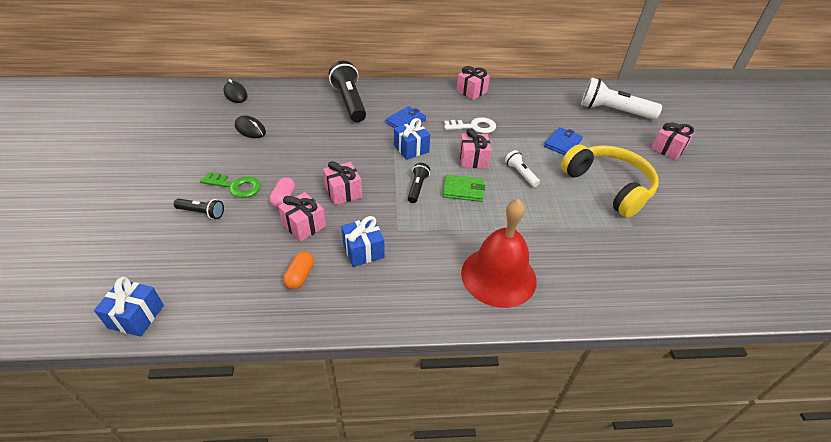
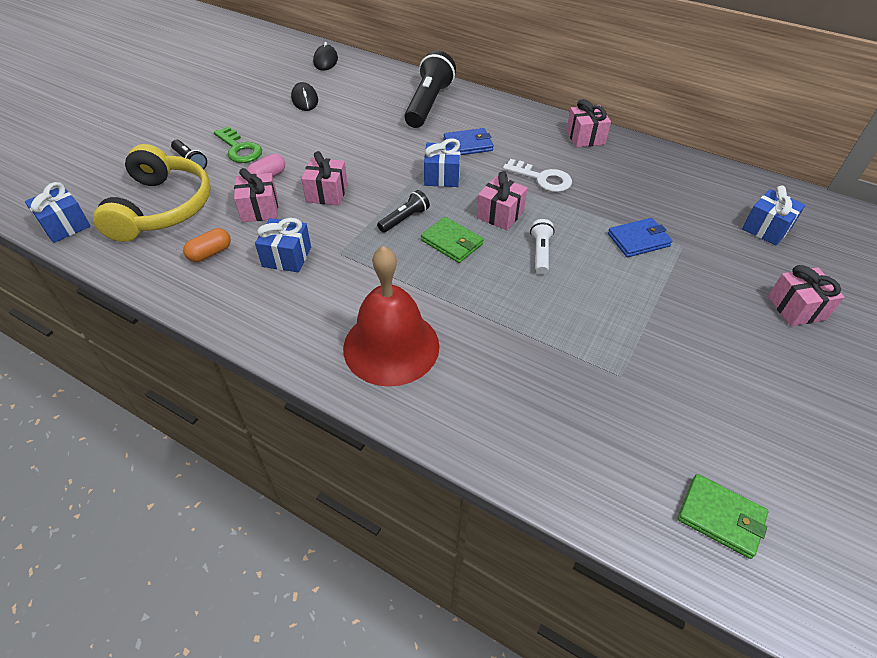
camera: 35 degrees right, 5 degrees up
(608, 186) = (643, 315): yellow headphones -> yellow headphones (162, 208)
(613, 111) = (766, 228): white flashlight -> blue gift
(747, 276) = (720, 517): none -> green wallet

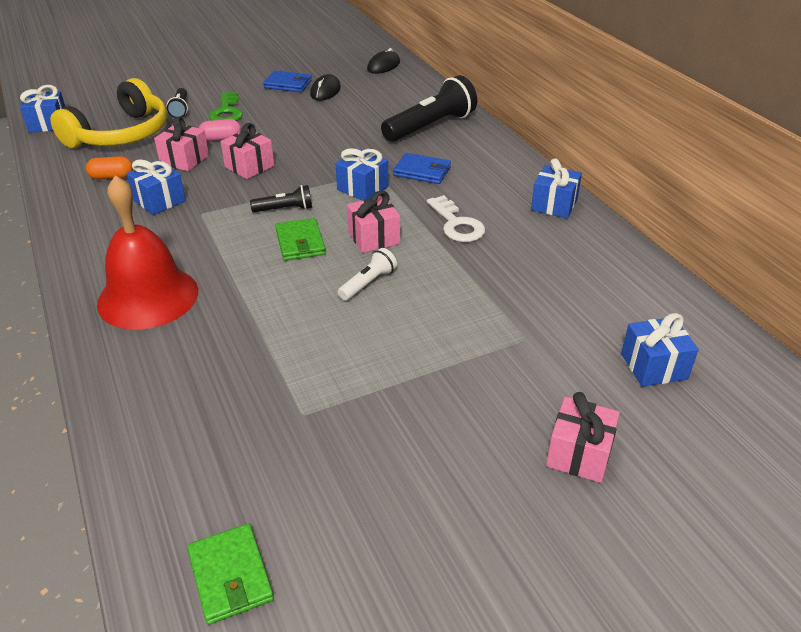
camera: 35 degrees right, 10 degrees down
(585, 137) = (554, 205): pink gift -> blue gift
(638, 240) = (483, 314): blue wallet -> blue wallet (288, 84)

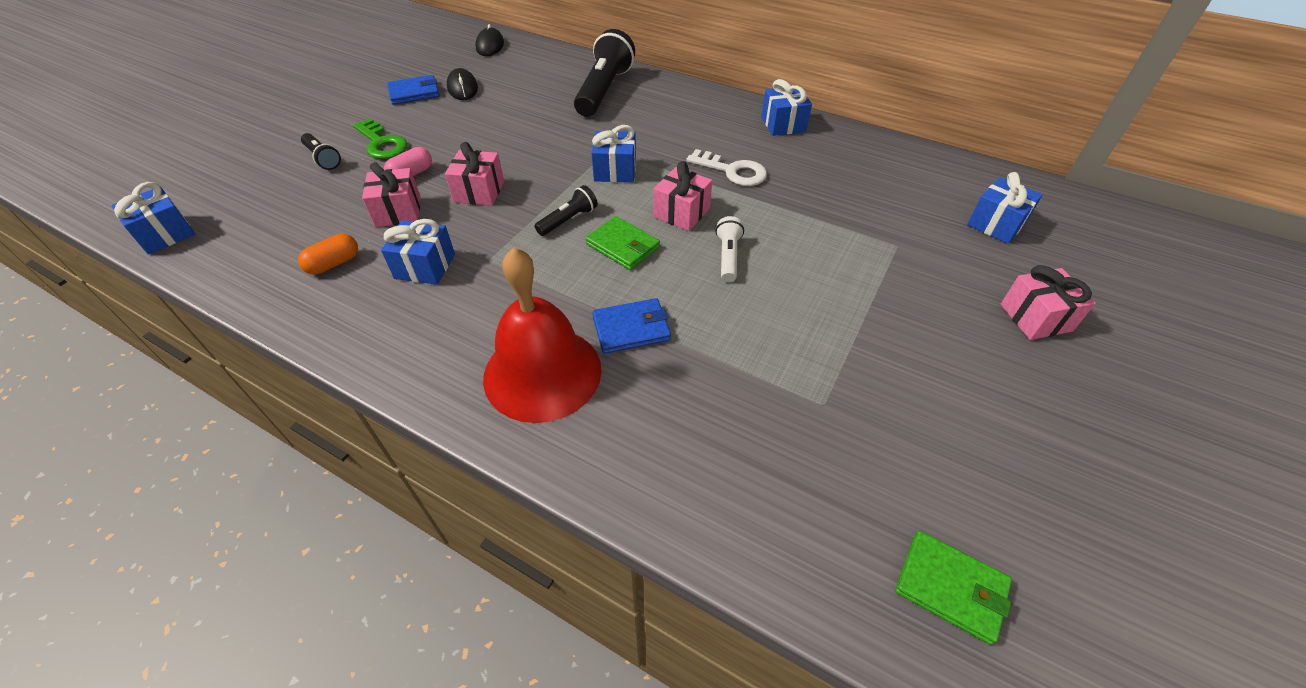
camera: 35 degrees left, 10 degrees up
(121, 134) = (283, 211): yellow headphones -> none
(422, 171) = (647, 135): blue wallet -> blue wallet (631, 329)

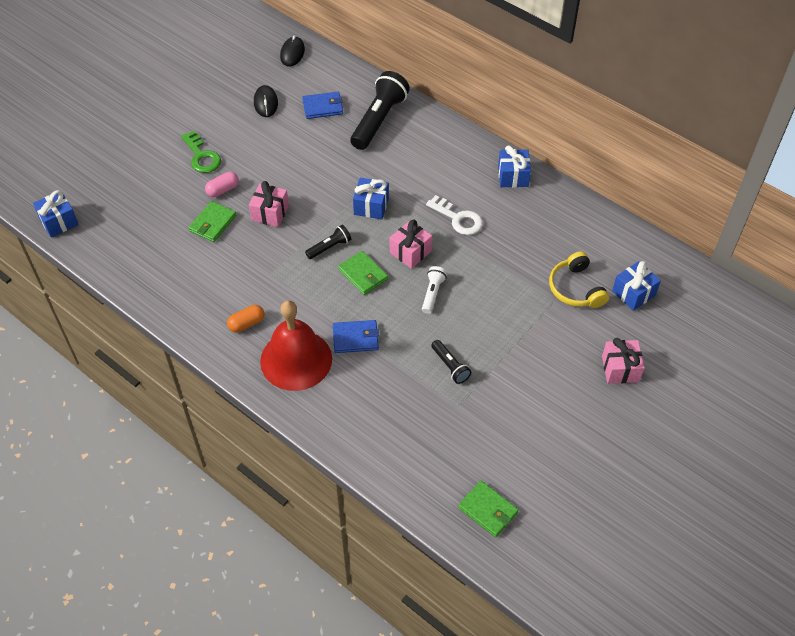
camera: 10 degrees right, 5 degrees up
(323, 158) = (159, 166): black flashlight -> black flashlight (450, 366)
(334, 263) = (170, 262): orange capsule -> orange capsule (246, 323)
(398, 211) = (213, 223): pink gift -> green wallet
(414, 93) = (227, 104): blue wallet -> blue wallet (323, 107)
(425, 266) = (229, 272): blue gift -> none
(918, 228) = (576, 288): none -> yellow headphones

